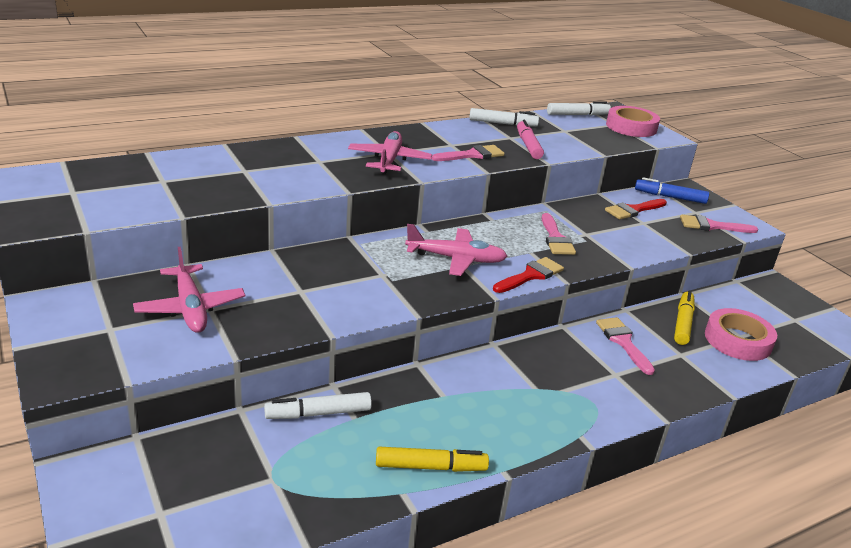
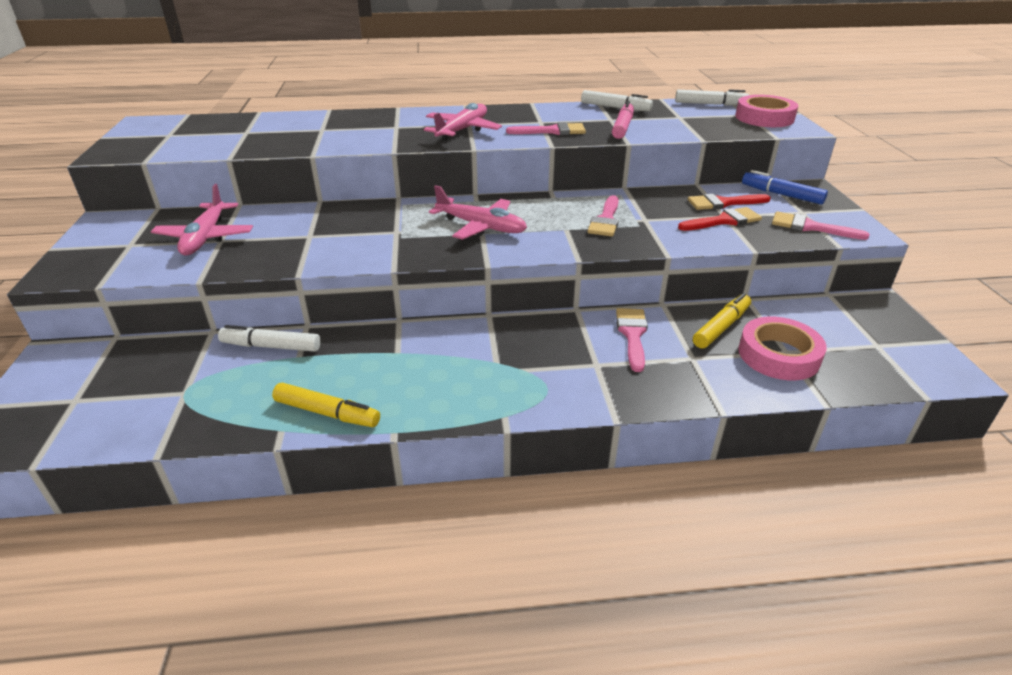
camera: 25 degrees right, 5 degrees up
(530, 275) = (544, 250): red brush -> red brush (723, 221)

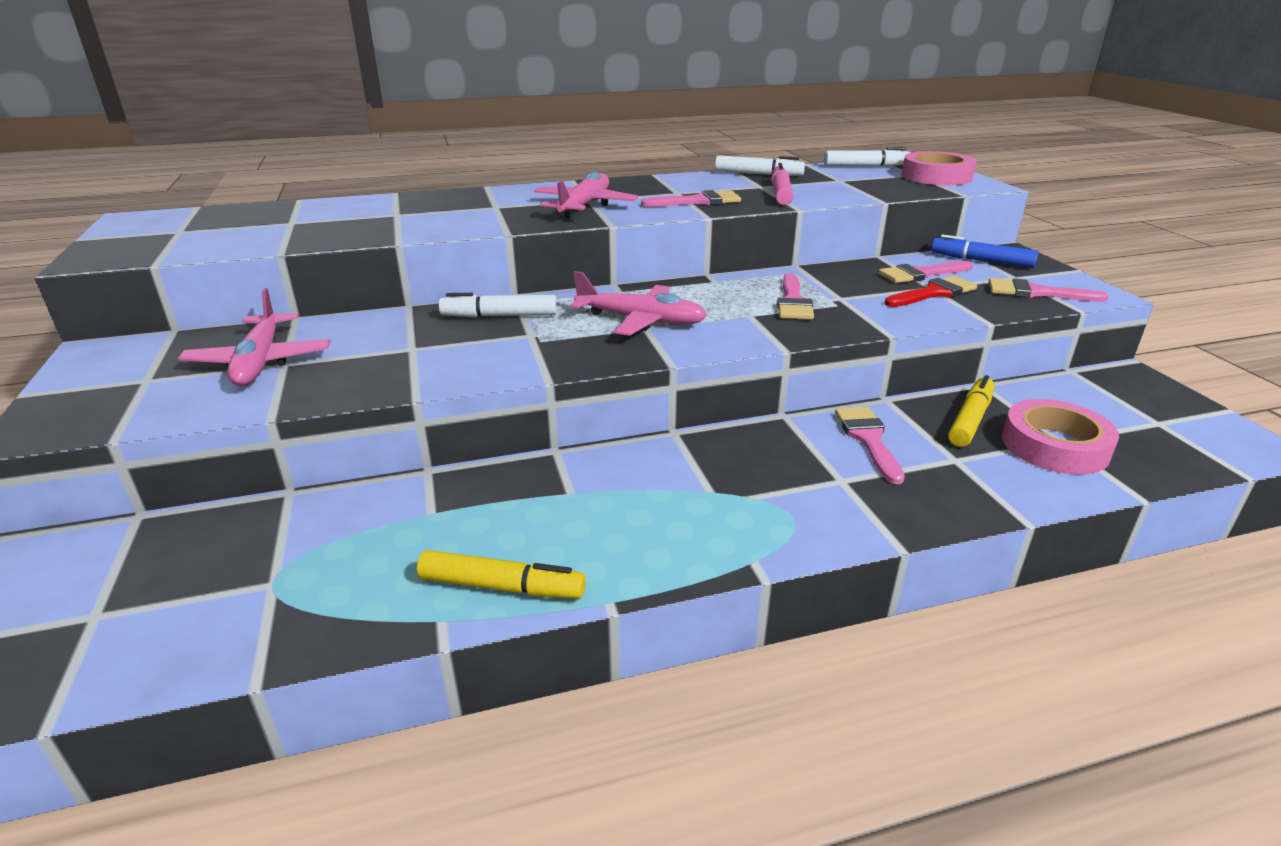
camera: 10 degrees left, 5 degrees down
(271, 346) = (386, 504): white marker -> white marker (500, 316)
(723, 203) = (921, 274): red brush -> pink brush

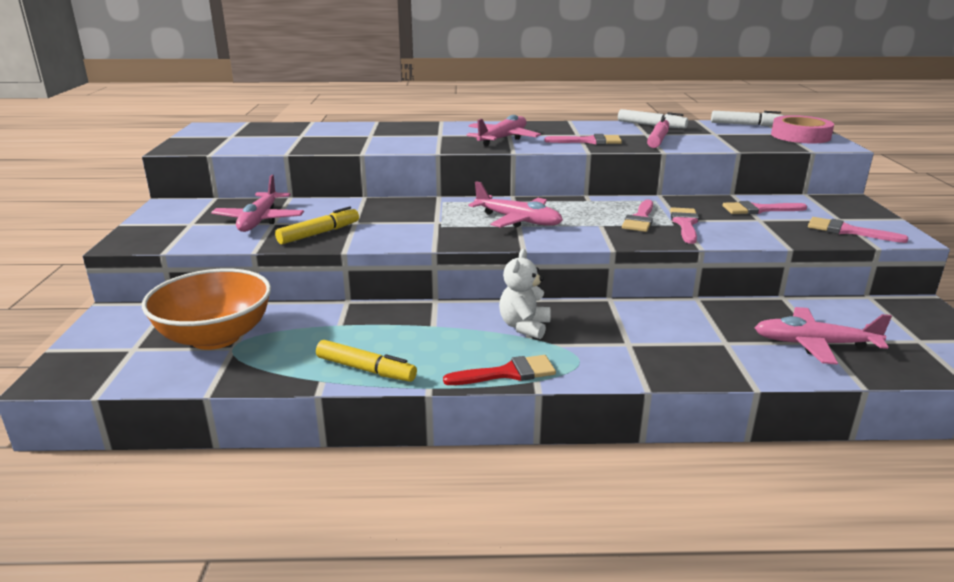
camera: 15 degrees right, 5 degrees down
(236, 568) = (215, 337): none -> orange bowl
(500, 316) = (422, 208): white marker -> none
(696, 475) = (524, 327): none -> white teddy bear
(868, 439) = (665, 321): pink brush -> pink brush (685, 224)
(933, 293) = (758, 223): red brush -> red brush (507, 373)
(970, 420) = (756, 319): yellow marker -> yellow marker (319, 233)
(981, 261) = (819, 205): blue marker -> none
(1054, 446) = (815, 344): pink tape -> pink plane

